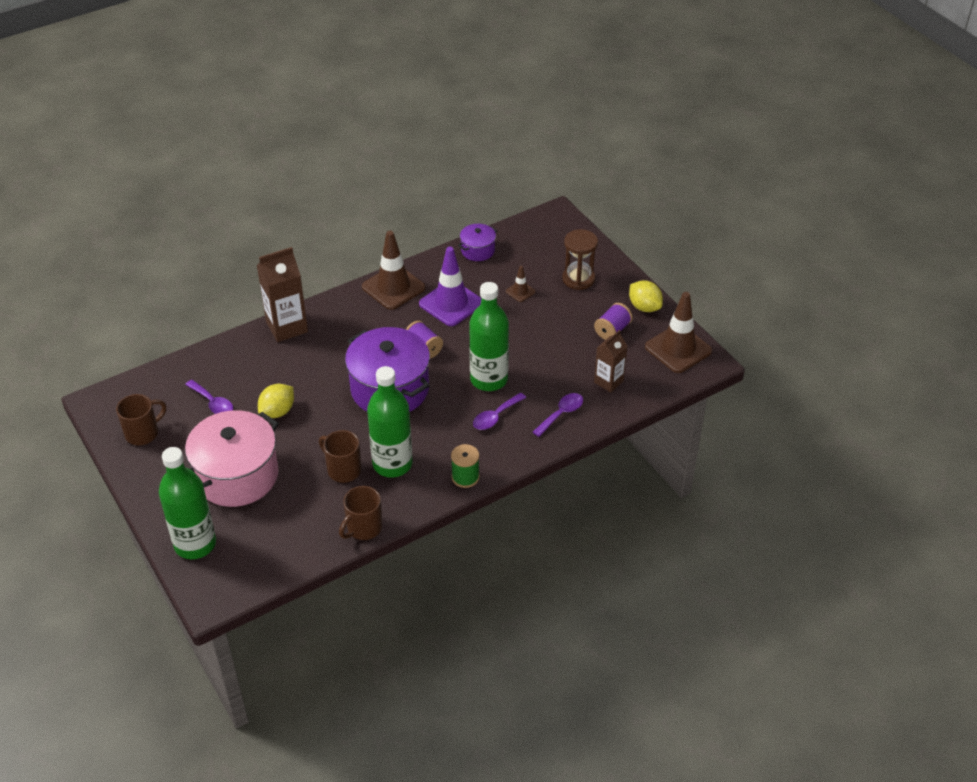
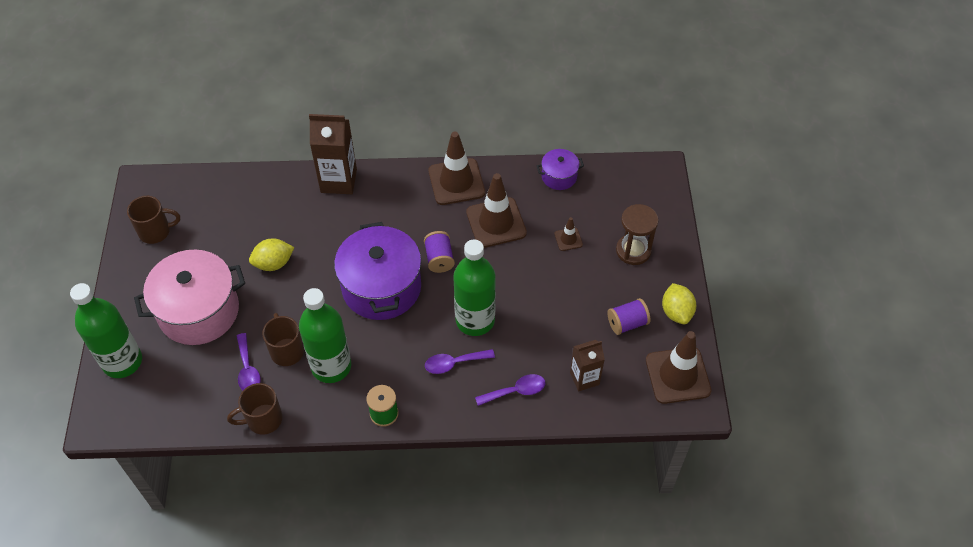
camera: 30 degrees right, 10 degrees up
(213, 403) = (228, 229): purple spoon -> purple spoon (248, 369)
(451, 303) = (496, 223): purple traffic cone -> brown traffic cone

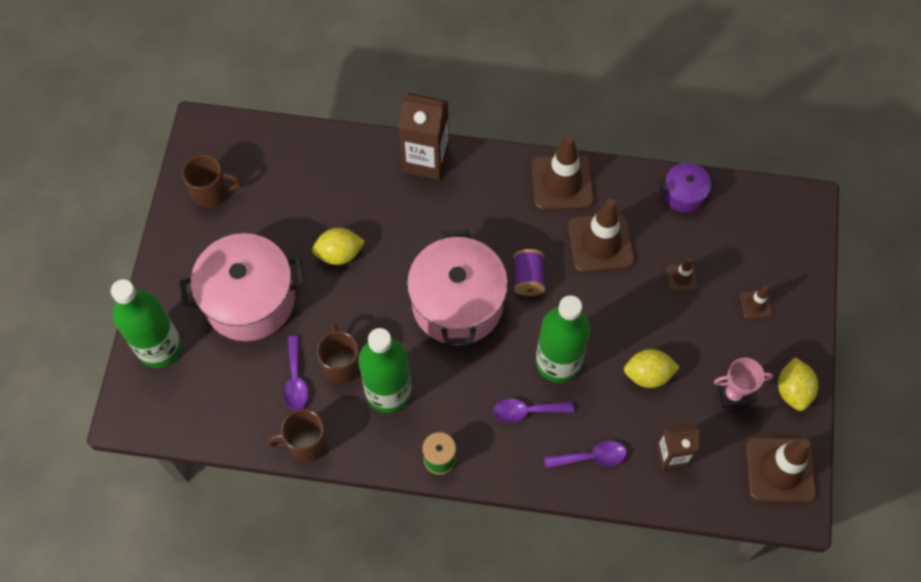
camera: 10 degrees right, 10 degrees up
(381, 287) = (457, 303): purple pot -> pink pot
(553, 318) = (648, 375): none -> yellow lemon
(627, 323) = (732, 395): purple spool -> pink trophy
(633, 251) = (755, 304): brown hourglass -> brown traffic cone

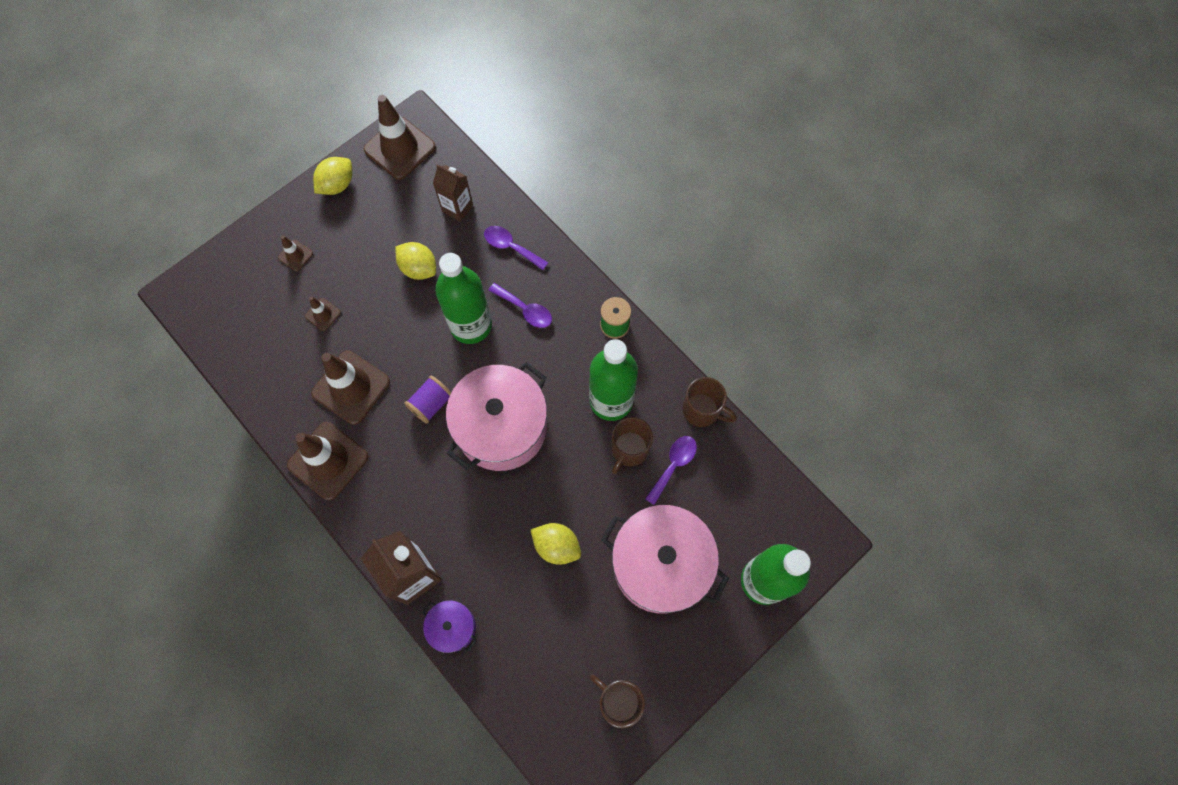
camera: 140 degrees left, 5 degrees up
(684, 194) = (251, 374): purple pot -> purple pot (452, 627)
(732, 395) = (378, 212): pink trophy -> none

